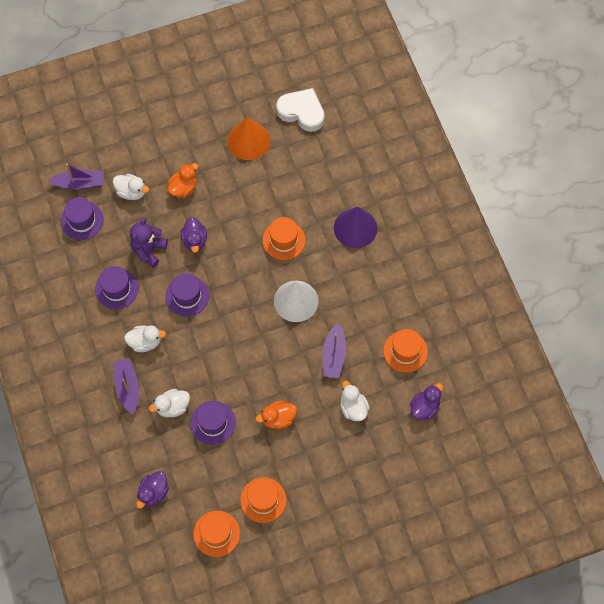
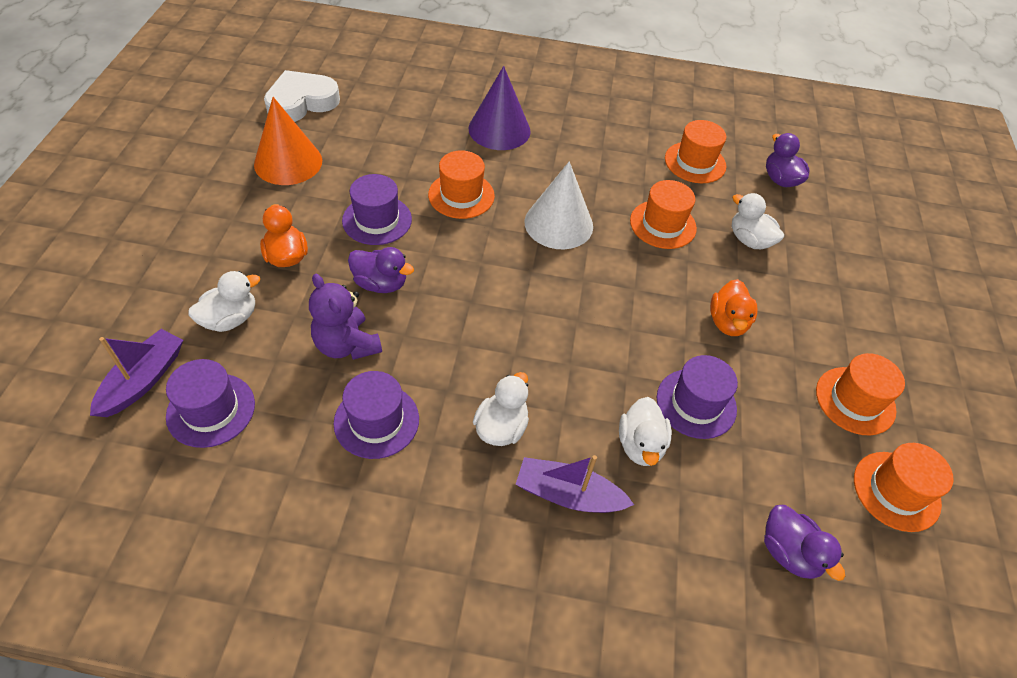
camera: 65 degrees left, 15 degrees down
(187, 296) = (462, 334): purple hat -> purple hat (377, 220)
(333, 355) = (663, 224): purple boat -> orange hat
(353, 408) = (749, 240): white duck -> white duck turned 45 degrees clockwise

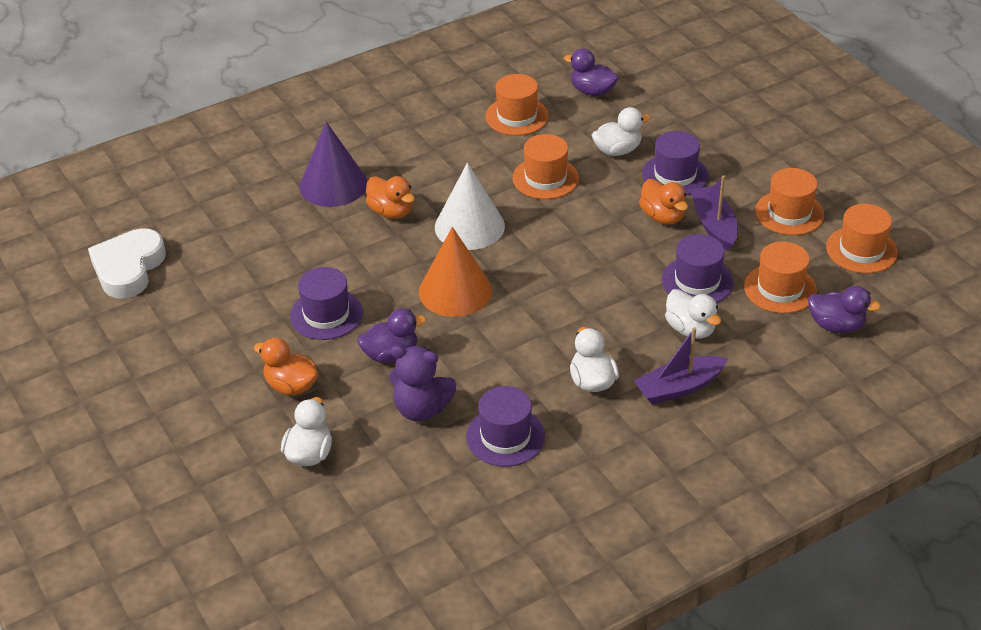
camera: 35 degrees left, 10 degrees down
(143, 380) = (302, 533): purple boat -> purple boat (714, 225)
(211, 410) = (380, 513): purple hat -> purple hat (675, 175)
(288, 162) = (189, 321): orange cone -> orange cone (455, 291)
(461, 195) = (368, 254): orange hat -> orange hat (780, 288)
(515, 175) = (391, 212): none -> orange duck
(749, 240) = (617, 150): white duck -> white duck turned 150 degrees clockwise

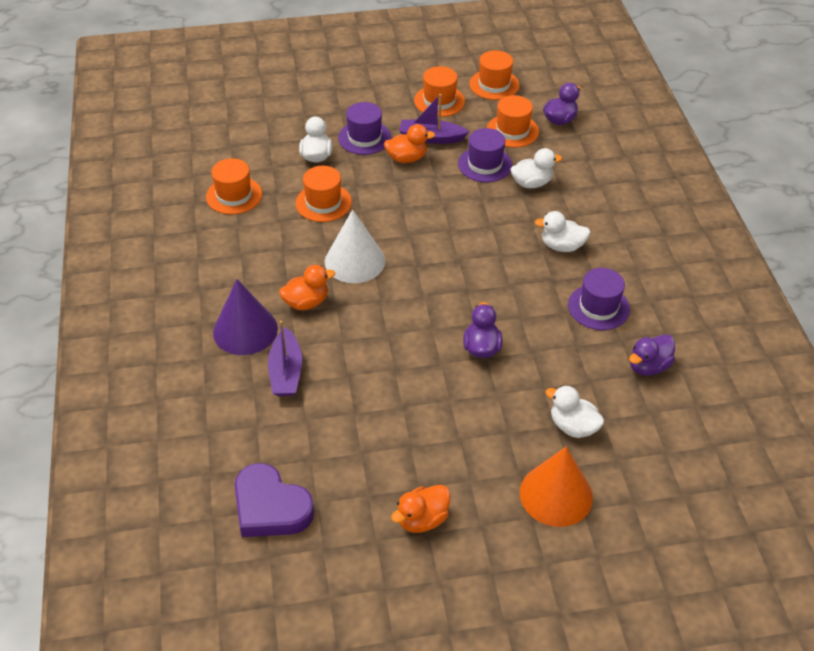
camera: 70 degrees left, 5 degrees up
(128, 268) = (270, 507): white heart -> purple heart
(291, 386) = (489, 420): orange duck -> orange duck (422, 519)
(326, 314) = (413, 376): purple hat -> none
(421, 409) = (550, 346): purple teddy bear -> none
(455, 291) = (427, 290): orange cone -> orange cone (556, 494)
(592, 91) = (234, 146): purple duck -> purple duck (648, 366)
(679, 388) = (586, 207): purple boat -> purple boat (286, 372)

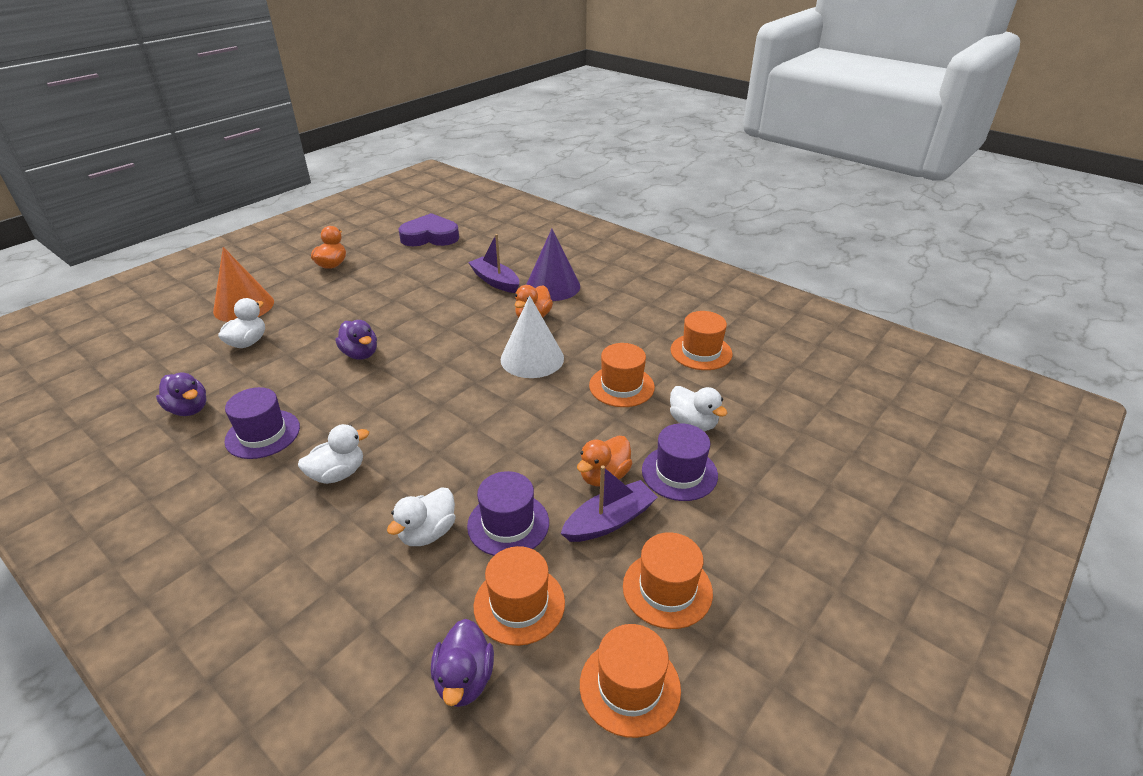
camera: 140 degrees right, 10 degrees down
(573, 426) = (248, 342): white duck -> white duck turned 60 degrees counterclockwise
(648, 366) = (189, 409): purple duck -> purple duck turned 120 degrees clockwise

